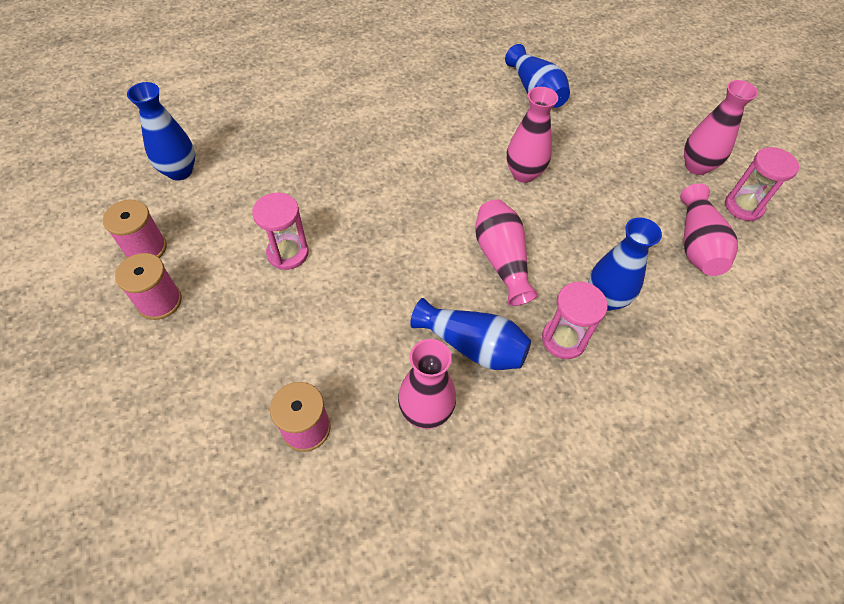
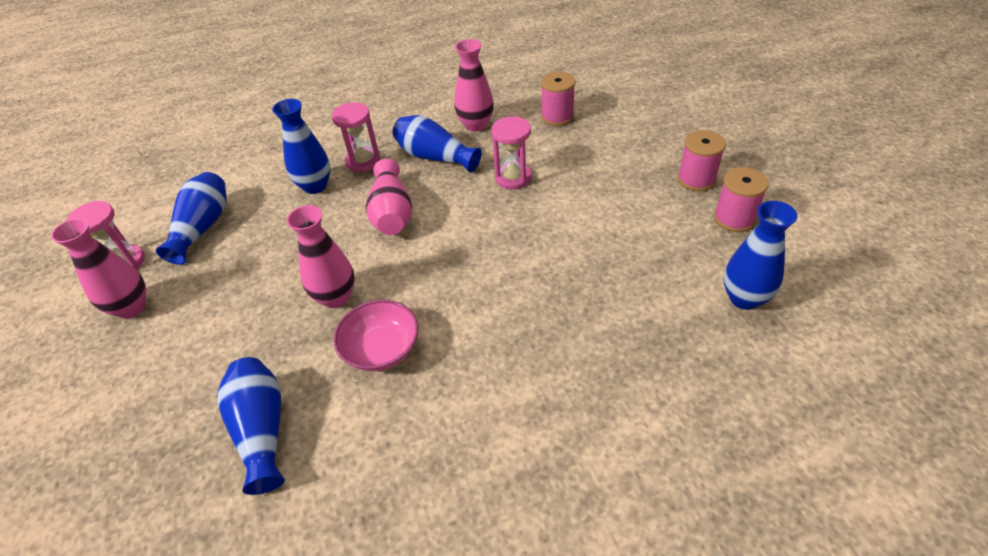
camera: 170 degrees left, 10 degrees down
(288, 253) = (593, 216): pink hourglass -> pink hourglass (513, 177)
(471, 136) = (381, 349): none -> pink bowl
(697, 244) = (203, 227): pink vase -> blue vase

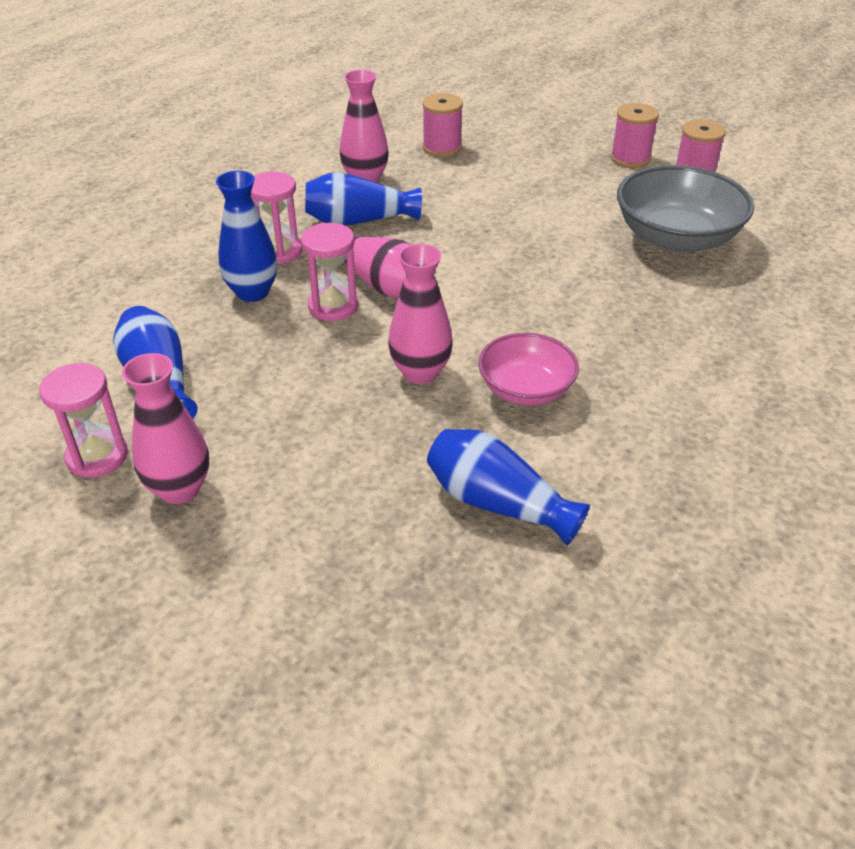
camera: 40 degrees left, 5 degrees down
(513, 177) = (466, 211): pink hourglass -> pink hourglass (333, 306)
(647, 272) = (676, 238): none -> grey bowl
(744, 298) = (766, 227): blue vase -> none

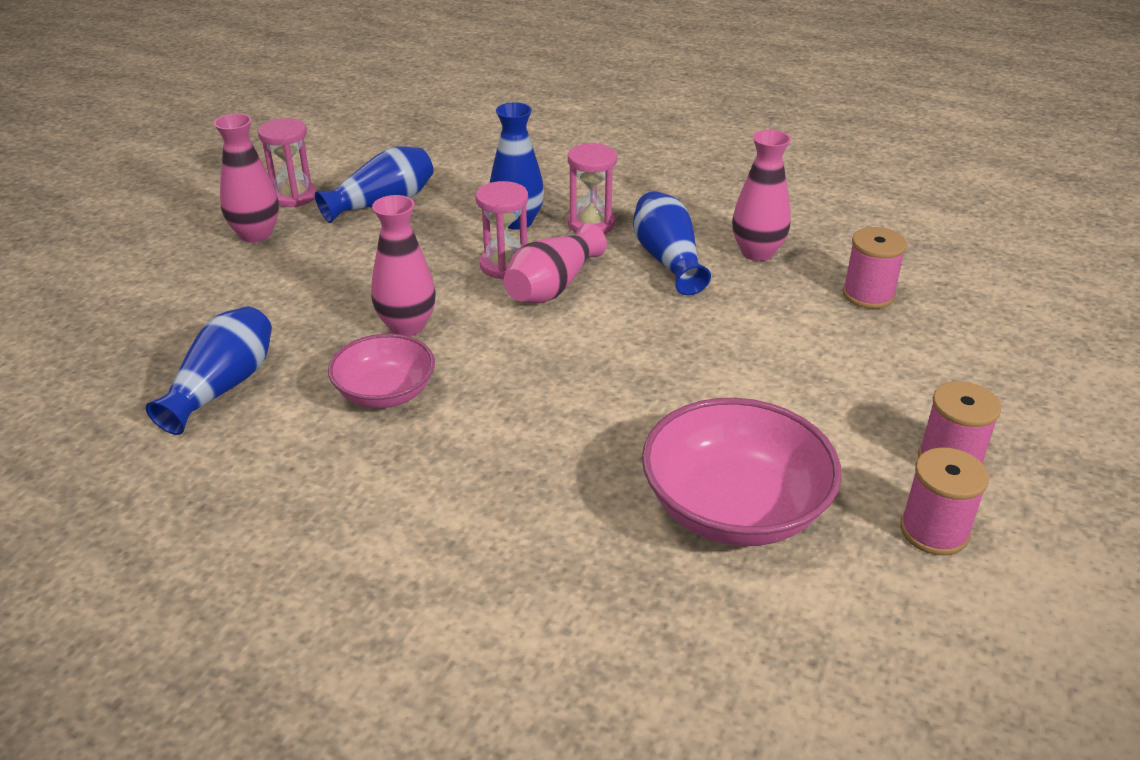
camera: 80 degrees right, 5 degrees down
(676, 238) = (734, 508): grey bowl -> pink bowl

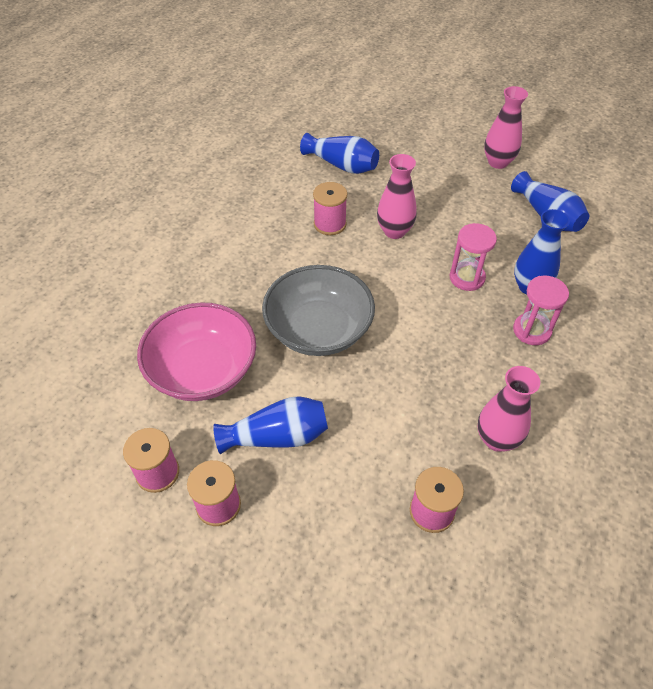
camera: 95 degrees right, 15 degrees up
(293, 196) = (549, 174): pink hourglass -> none
(385, 393) = (330, 224): pink bowl -> pink spool
(553, 286) = (441, 302): pink vase -> none
(623, 391) = (319, 329): none -> grey bowl
(667, 259) = (481, 374): blue vase -> blue vase (277, 436)

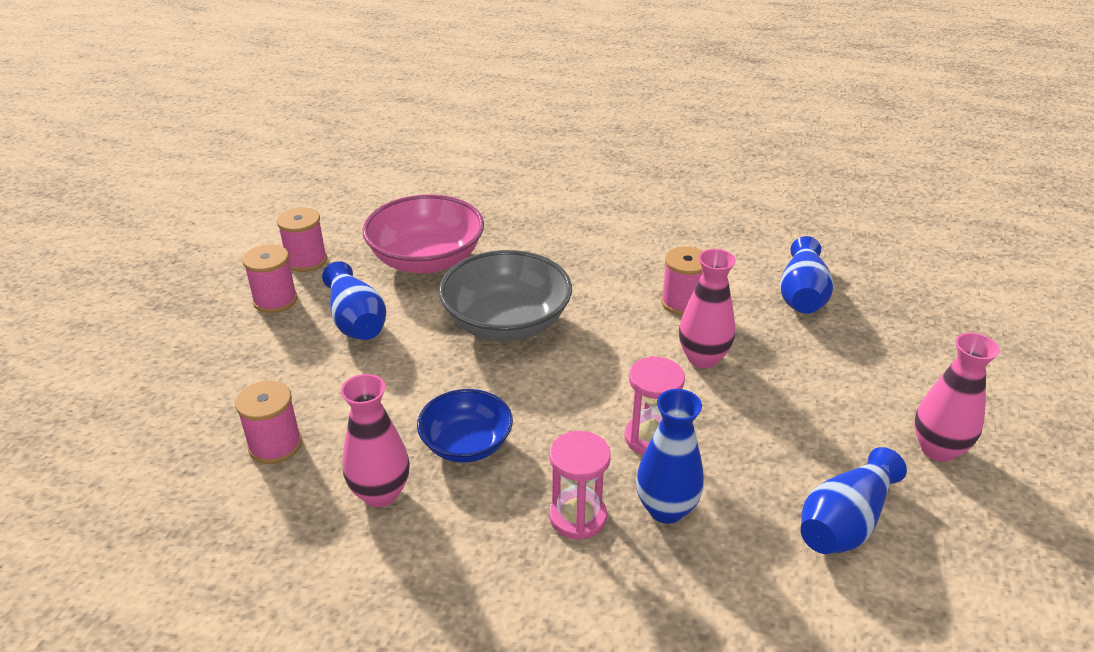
camera: 75 degrees right, 15 degrees down
(454, 379) = (466, 444): none -> blue bowl

